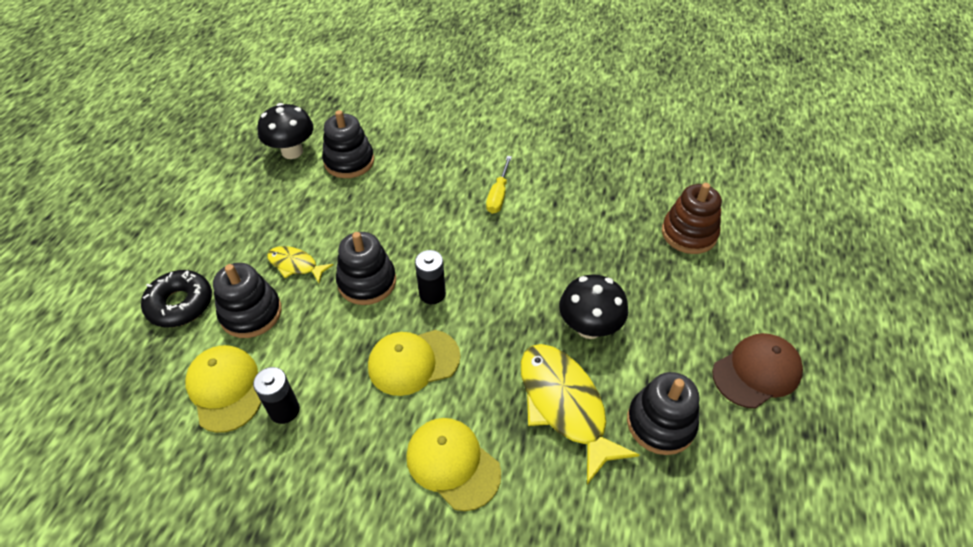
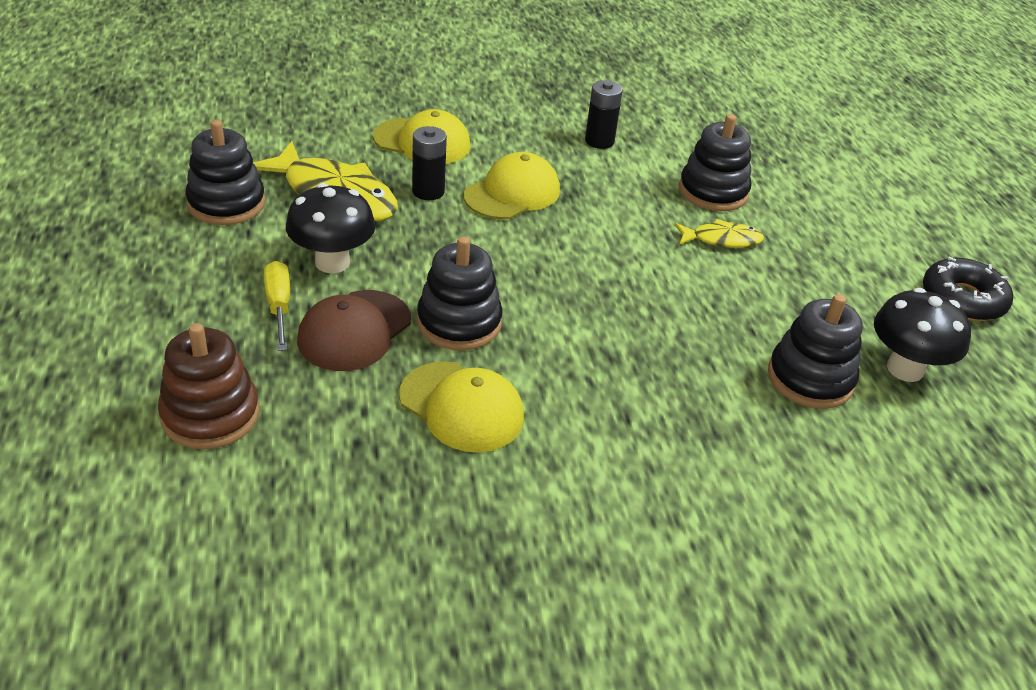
camera: 150 degrees right, 10 degrees down
(180, 304) = (789, 183): black donut -> black donut (962, 299)
(225, 389) = (666, 142): yellow cap -> yellow cap (461, 407)
(367, 282) = (625, 244): black stacking toy -> black stacking toy (459, 323)
(432, 294) = (541, 250): black battery -> black battery (428, 191)
(498, 195) = (545, 391): yellow screwdriver -> yellow screwdriver (279, 306)
(756, 372) = (110, 267): brown cap -> brown cap (354, 331)

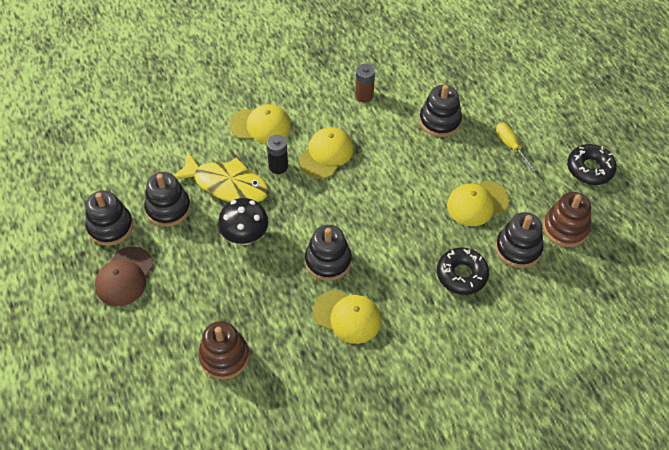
camera: 10 degrees left, 15 degrees up
(122, 206) = (110, 227): none -> black stacking toy
(279, 306) = (229, 276): yellow screwdriver -> yellow screwdriver (510, 146)
(354, 331) = (275, 282): brown cap -> brown cap (124, 277)
(599, 141) = (364, 95): black battery -> brown battery
(694, 393) = (461, 275): none -> black donut
(721, 240) = (452, 159): yellow fish -> none
(750, 303) = (477, 203): none -> yellow cap
(905, 369) = (565, 228): black mushroom -> brown stacking toy

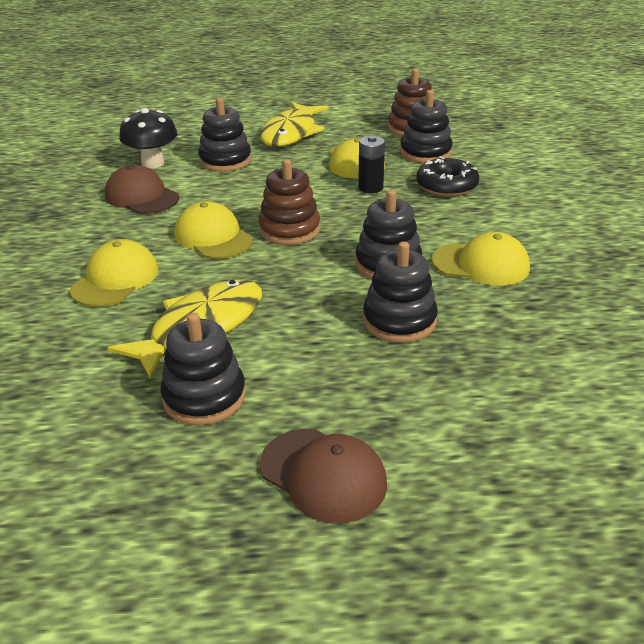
camera: 70 degrees left, 20 degrees down
(110, 227) = (197, 480): black stacking toy -> black stacking toy (399, 321)
(224, 356) = (522, 378): brown stacking toy -> brown stacking toy (289, 230)
(245, 236) = (310, 325): black mushroom -> black mushroom (153, 163)
(278, 166) = (203, 276): black battery -> black battery (370, 188)
(347, 316) = (481, 264): yellow cap -> yellow cap turned 60 degrees clockwise
(364, 95) = (141, 197): brown battery -> brown cap
(510, 146) = (291, 133): yellow screwdriver -> yellow fish
(589, 169) = (347, 106): black donut -> none

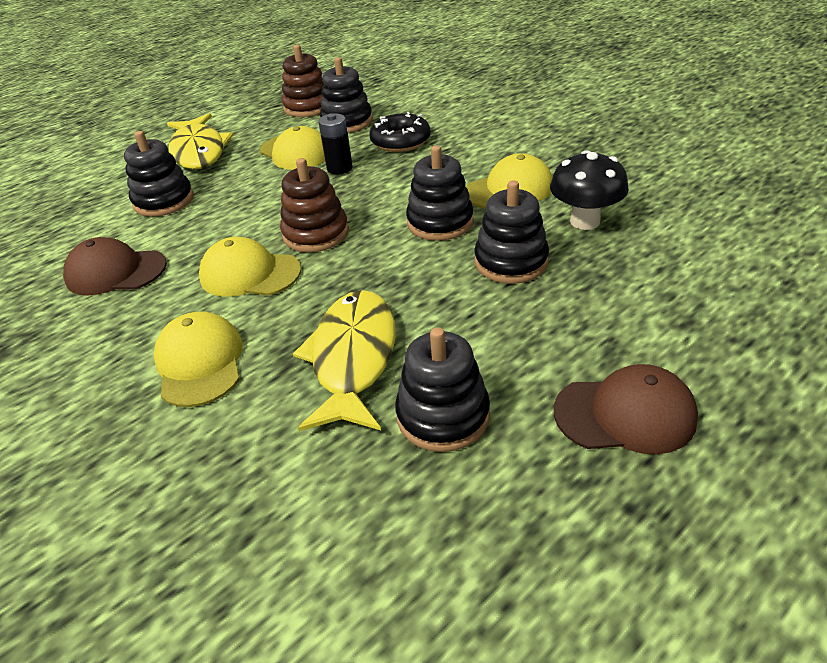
camera: 35 degrees left, 5 degrees up
(153, 163) = (83, 235): black mushroom -> black mushroom (585, 221)

